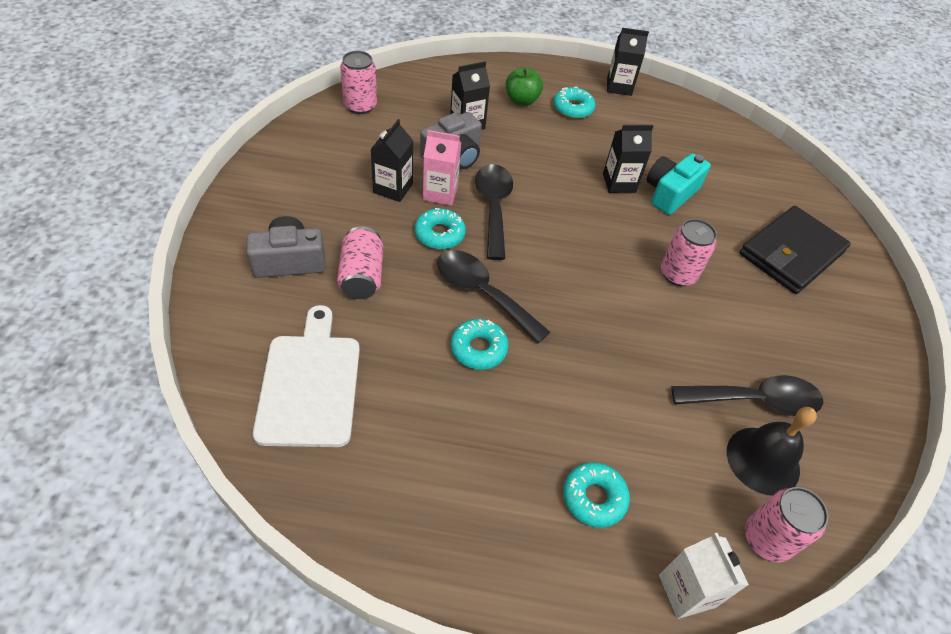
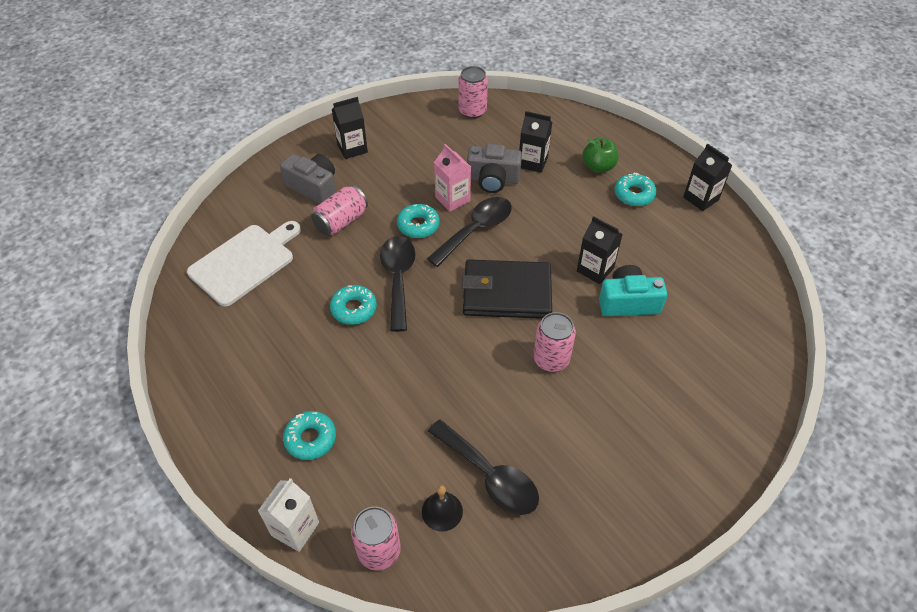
camera: 50 degrees right, 0 degrees up
(393, 188) = (425, 178): black carton -> black carton (352, 148)
(763, 460) = (442, 511): black bell -> black bell, size x0.63
(791, 253) = (672, 411): black wallet -> black wallet (506, 293)

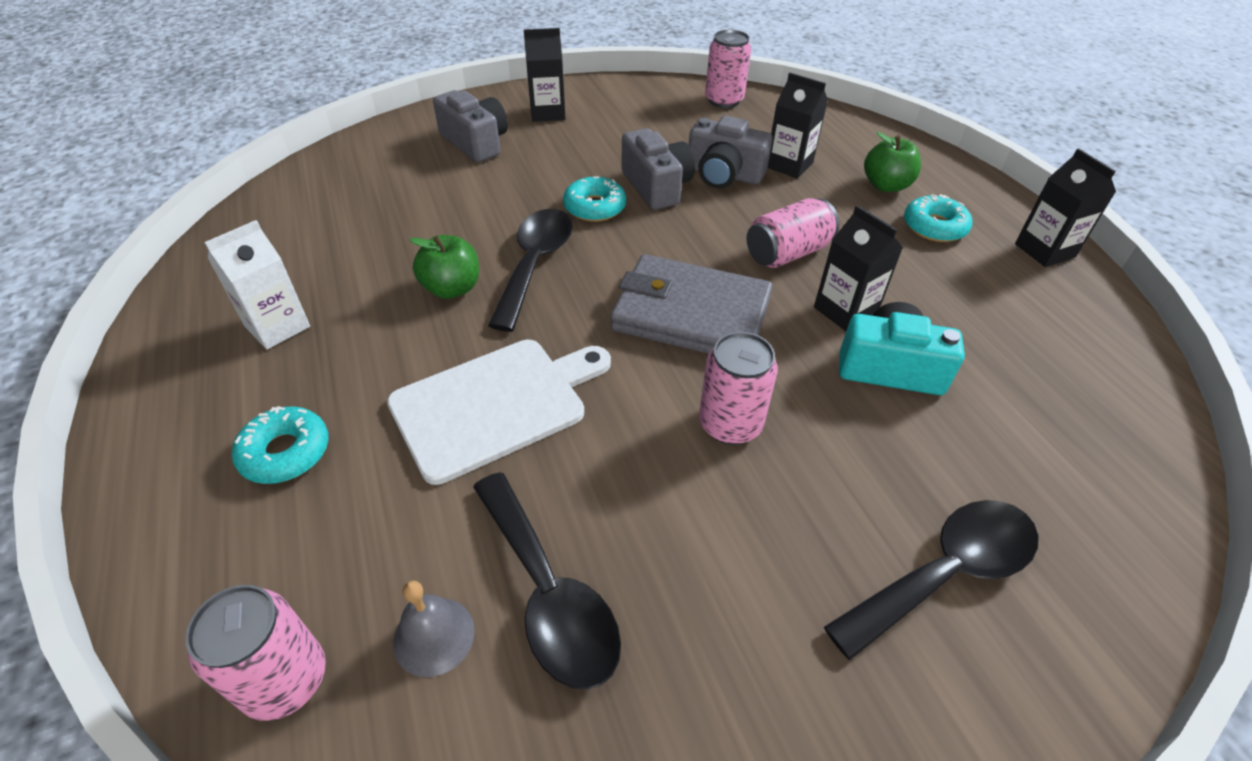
camera: 15 degrees right, 5 degrees down
(244, 262) = (338, 206): white cutting board -> white cutting board (495, 404)
(295, 529) = (171, 594): white carton -> white carton (277, 326)
(341, 221) = (491, 184): pink can -> pink can (787, 253)
(354, 309) = (452, 288): turquoise donut -> green apple
(442, 511) = (434, 636): black bell -> grey bell
(452, 199) = (657, 186): pink carton -> grey camera
(476, 230) = (675, 227): black spoon -> black spoon (944, 572)
(506, 293) = (691, 314): black wallet -> grey wallet

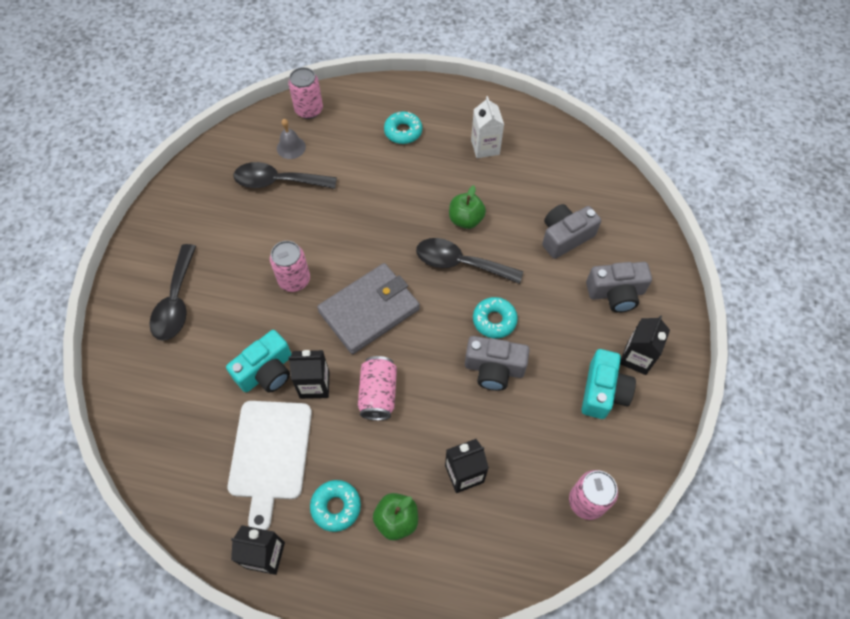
camera: 125 degrees right, 15 degrees up
(495, 404) = (374, 204): white cutting board -> white cutting board (270, 454)
(535, 264) = (460, 263): black spoon -> black spoon turned 150 degrees clockwise
(606, 120) = (603, 391): none -> turquoise camera
(723, 174) = (481, 420): grey camera -> grey camera (565, 237)

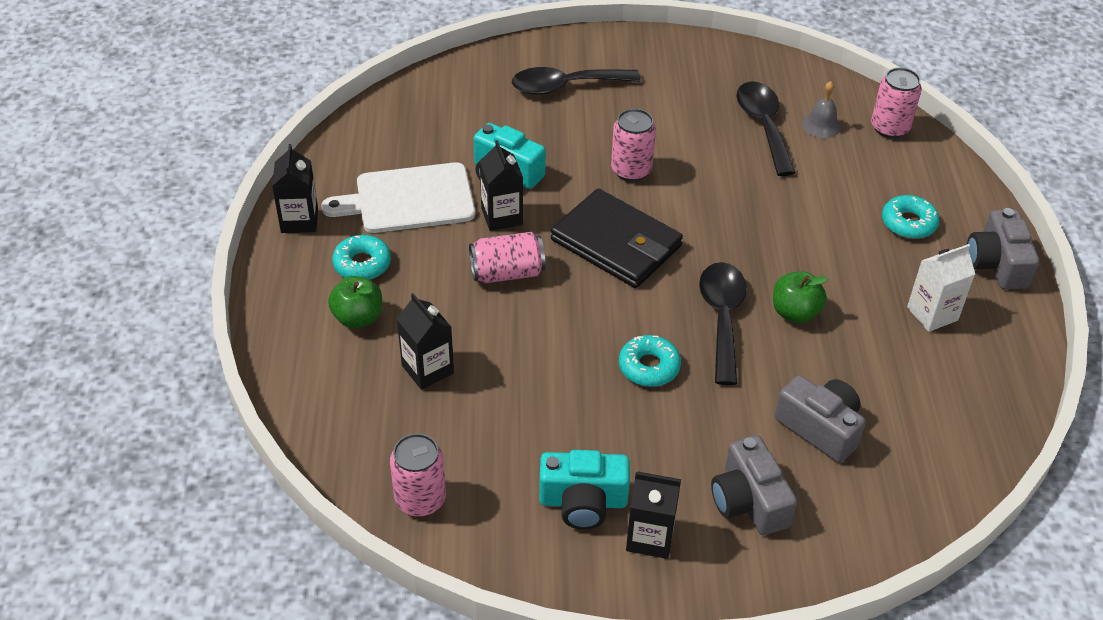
camera: 75 degrees right, 15 degrees down
(369, 310) = (616, 243): grey wallet -> black wallet
(494, 369) = (577, 377): grey camera -> grey camera (996, 264)

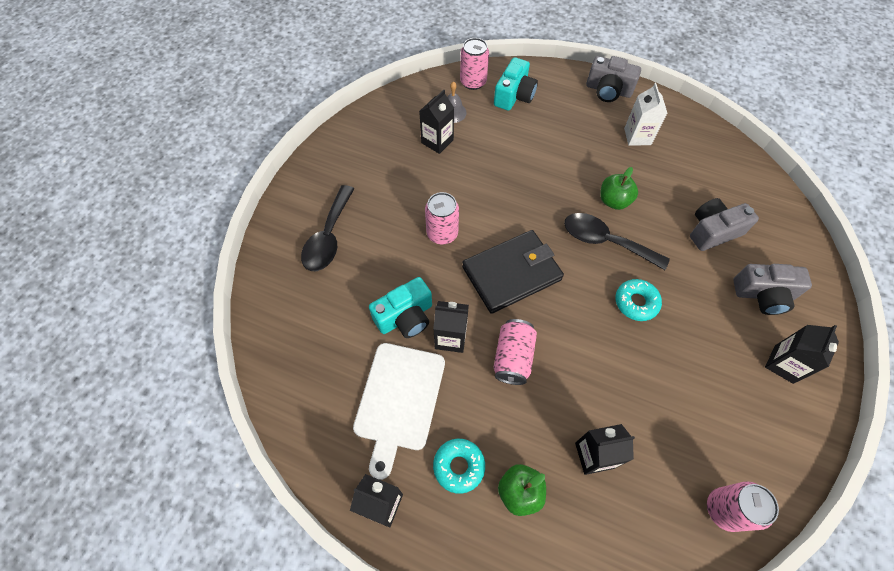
camera: 65 degrees left, 15 degrees up
(583, 501) = (746, 393): turquoise camera -> turquoise camera (514, 95)
(763, 126) = (437, 141): black spoon -> black carton
(908, 223) = (559, 112): turquoise donut -> none

